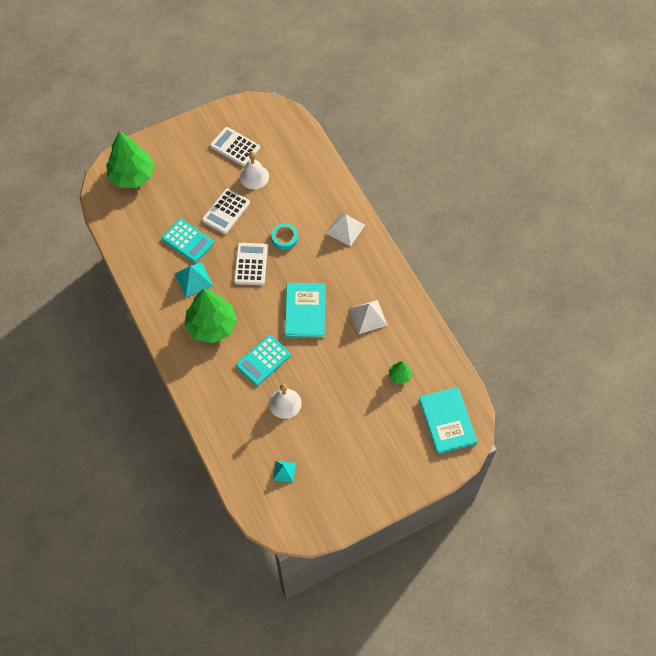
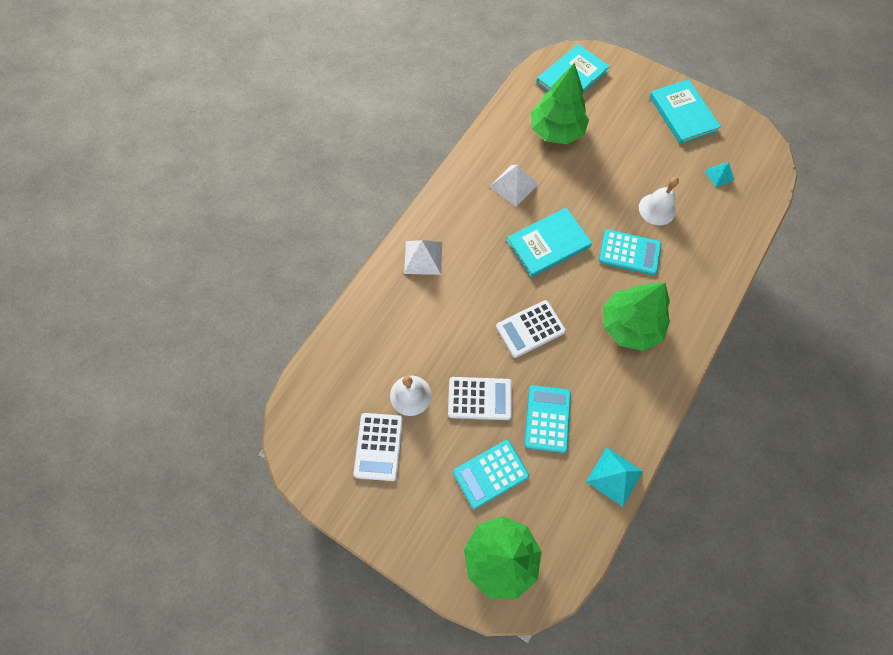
camera: 120 degrees left, 5 degrees up
(178, 194) = (490, 474): none -> turquoise calculator
(193, 279) = (591, 379): turquoise pyramid -> turquoise pyramid (614, 476)
(284, 238) = (474, 312): turquoise tape -> none
(358, 485) = (682, 114): none -> turquoise book
(399, 375) = (556, 131): green tree -> green tree, size x2.26

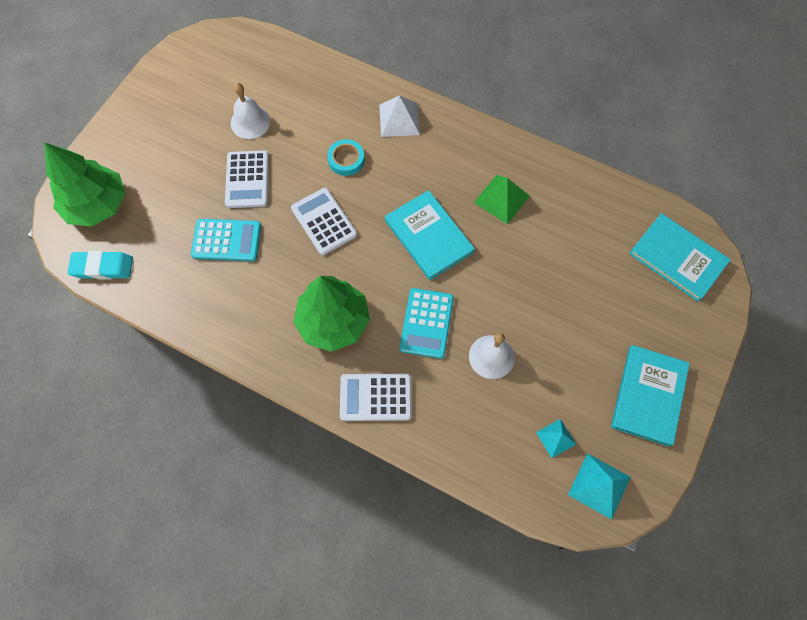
camera: 85 degrees right, 0 degrees up
(378, 446) = (201, 102): white calculator -> white calculator (375, 397)
(464, 306) = (346, 160): none -> turquoise tape
(490, 474) = (173, 193): turquoise calculator -> none
(513, 185) = (501, 199): white pyramid -> green pyramid
(556, 131) = (588, 241): green tree -> none
(575, 545) = (103, 267): none -> turquoise eraser
(614, 476) = (166, 303): turquoise pyramid -> turquoise pyramid (599, 485)
(682, 114) = (648, 396): turquoise book -> turquoise book turned 45 degrees counterclockwise

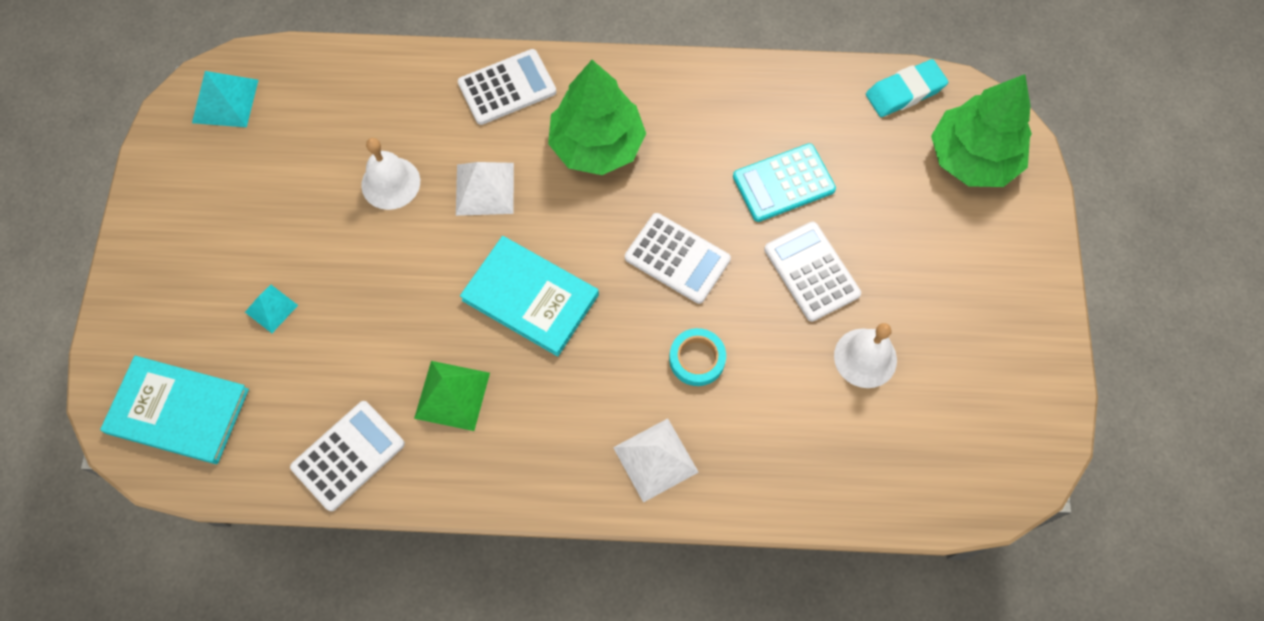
camera: 155 degrees right, 0 degrees up
(426, 323) = (485, 188): turquoise calculator -> white pyramid
(556, 438) = (286, 128): turquoise pyramid -> turquoise pyramid (271, 308)
(576, 190) = (348, 455): none -> white calculator
(648, 396) = (187, 215): turquoise book -> none

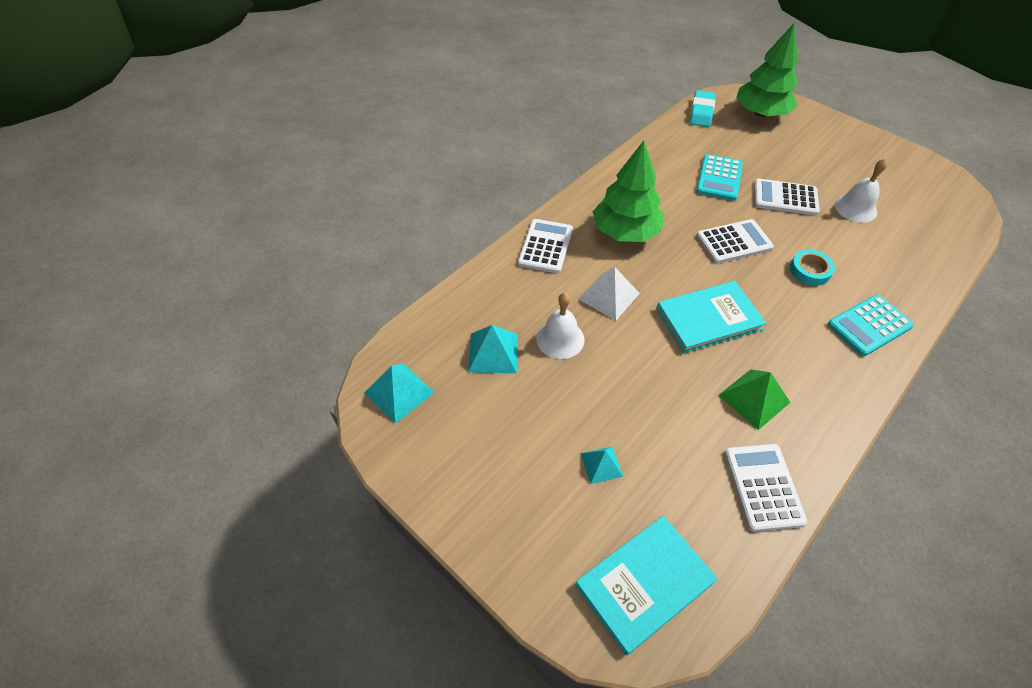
camera: 50 degrees left, 15 degrees down
(328, 140) = (493, 353): none -> turquoise pyramid
(655, 459) = (869, 325): white pyramid -> turquoise calculator

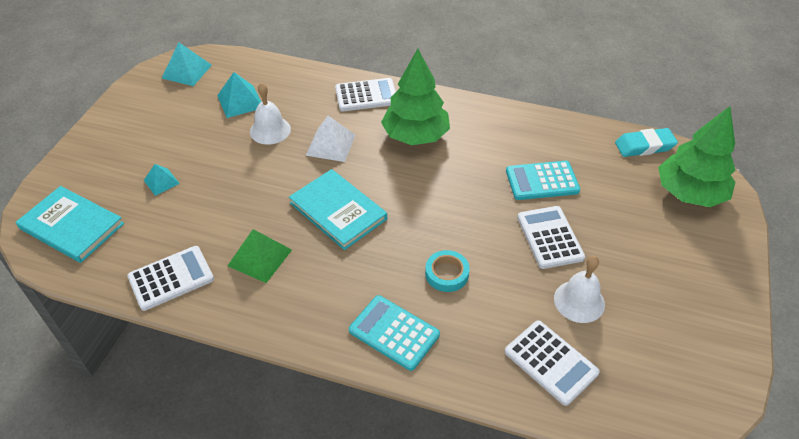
camera: 65 degrees right, 5 degrees down
(734, 242) = (451, 209): white calculator -> white calculator (550, 362)

